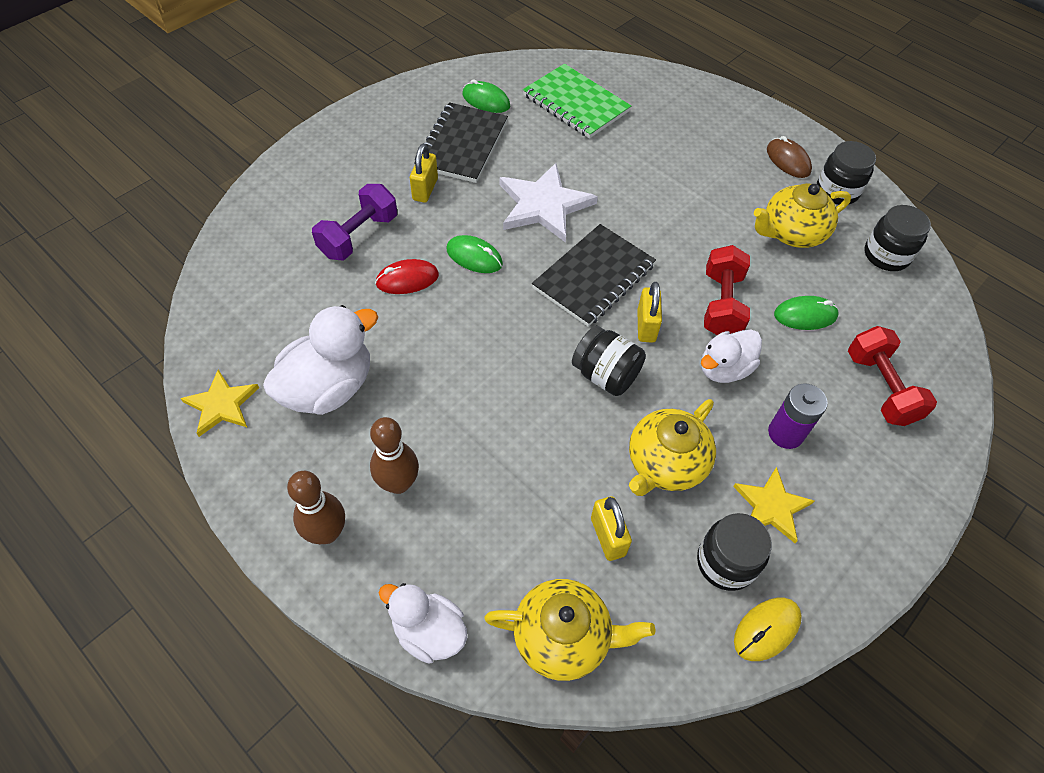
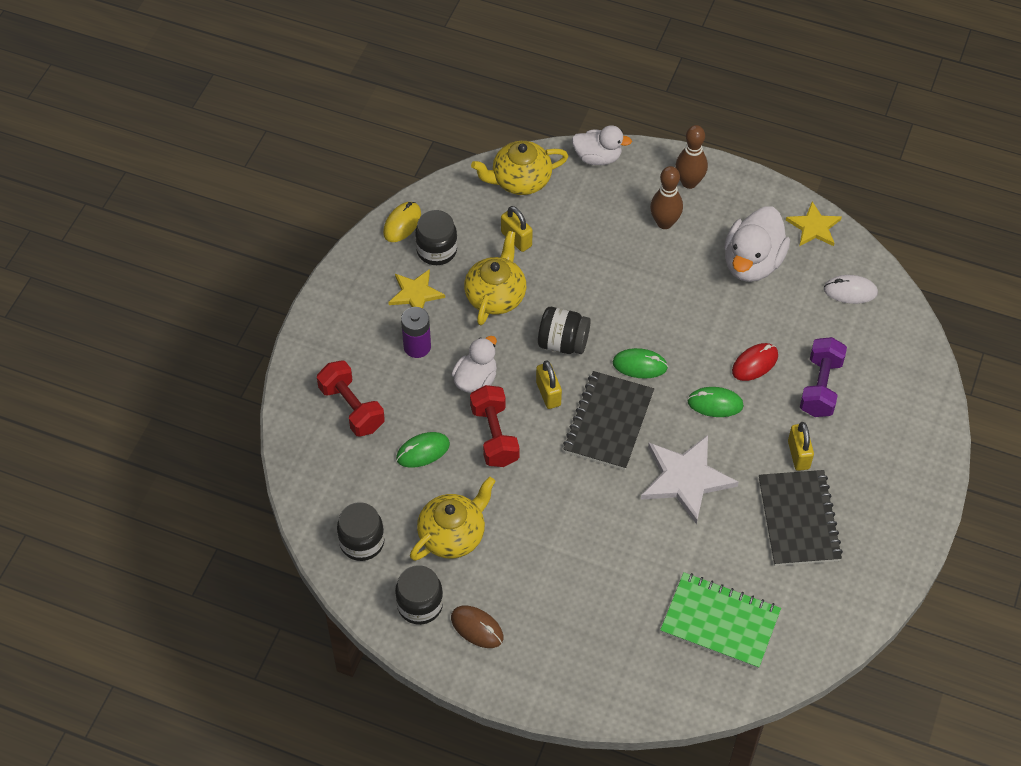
camera: 160 degrees right, 0 degrees up
(248, 315) = (850, 291): none -> white mouse
(486, 100) = (811, 588): green mouse -> green mouse (640, 365)

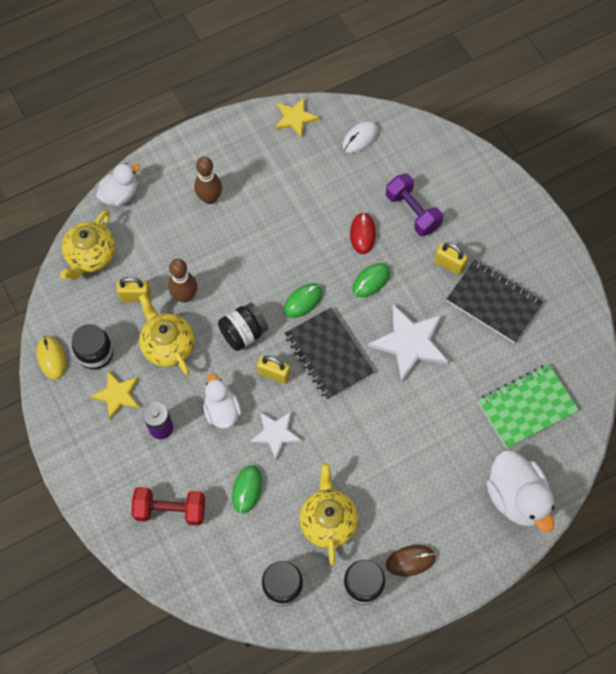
camera: 50 degrees left, 10 degrees up
(494, 436) = (276, 433): red dumbbell -> white star
(689, 182) = (193, 158): brown bowling pin -> brown bowling pin (185, 296)
(752, 263) = (288, 174): white duck -> white duck (516, 497)

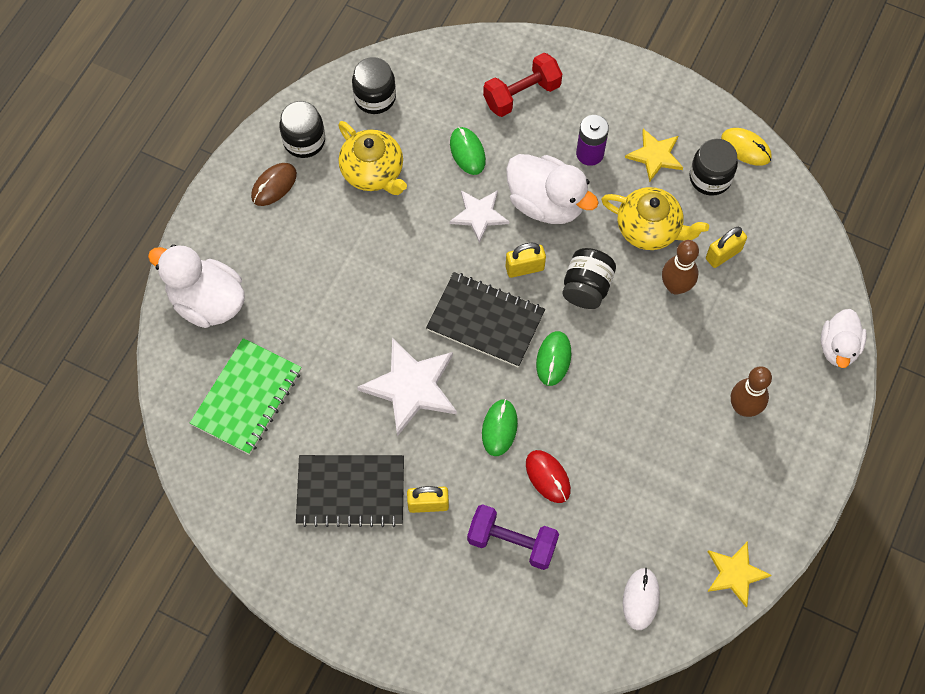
camera: 145 degrees right, 0 degrees up
(91, 256) = (804, 264): yellow teapot -> none
(222, 411) = (546, 203): white duck -> white duck, size x1.55

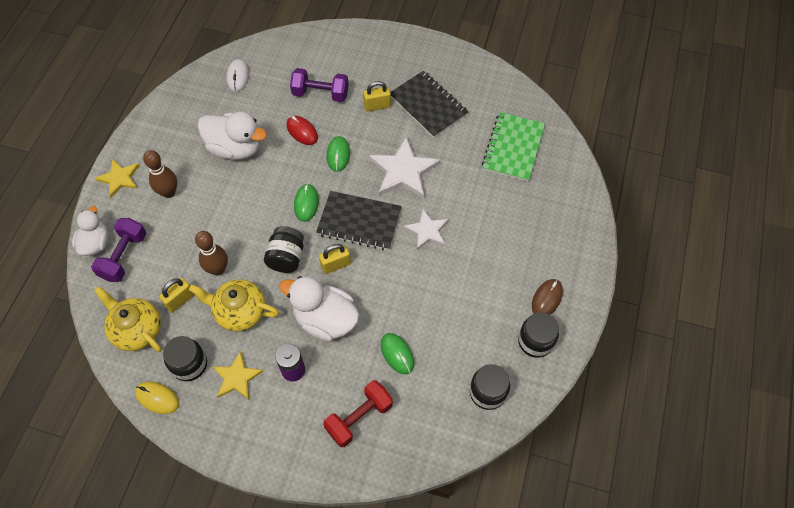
camera: 170 degrees right, 5 degrees down
(207, 302) = (564, 204): white duck -> white duck (235, 148)
(351, 491) = (428, 105): black notebook -> black notebook turned 60 degrees clockwise
(373, 172) = (471, 323): yellow teapot -> yellow teapot (137, 329)
(479, 215) = (378, 301): white star -> white star (427, 231)
(735, 573) = (178, 97): yellow star -> yellow star (119, 178)
(798, 323) = (124, 256): none -> purple dumbbell

